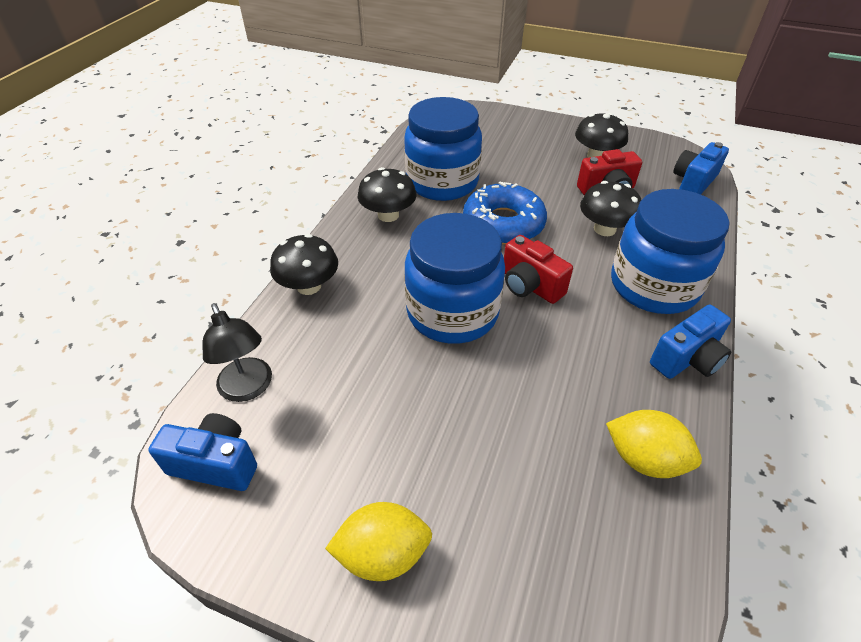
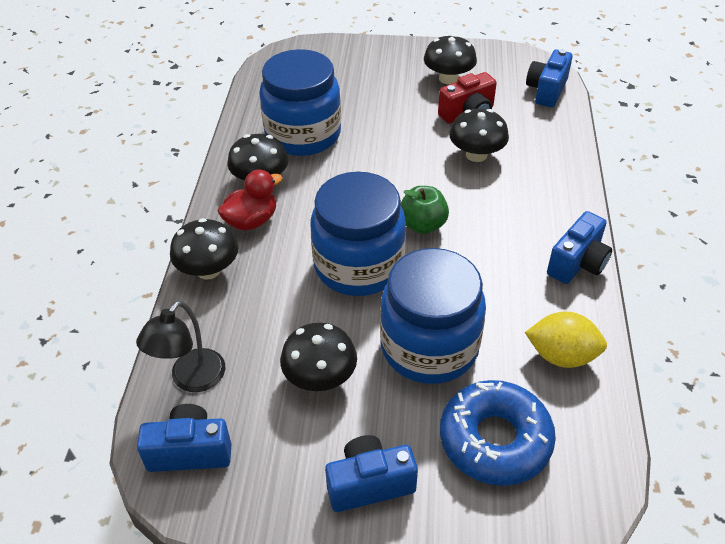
camera: 15 degrees left, 0 degrees up
(248, 388) = (191, 379): black lamp -> black lamp turned 75 degrees clockwise
(366, 249) = (251, 221): none -> red duck
(373, 418) = (320, 377): none -> black mushroom
(383, 554) = (369, 484): yellow lemon -> blue camera
(503, 224) = (378, 168): blue donut -> blue donut (495, 440)
(530, 286) = (422, 225): red camera -> green apple
(653, 286) = (534, 202): blue jar -> blue jar (429, 347)

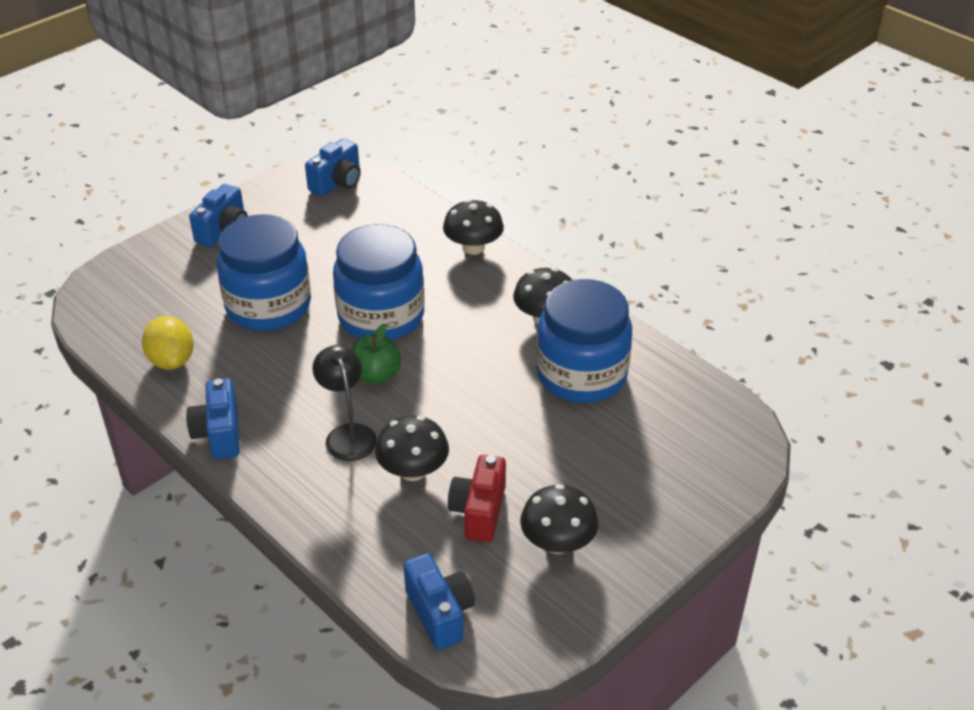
camera: 130 degrees right, 5 degrees down
(191, 379) = (387, 202): black lamp -> black lamp (348, 434)
(251, 221) = (500, 290): red duck -> none
(320, 377) = (315, 249): black mushroom -> none
(495, 440) = (172, 290): blue donut -> none
(561, 356) = (172, 360): yellow lemon -> yellow lemon turned 75 degrees counterclockwise

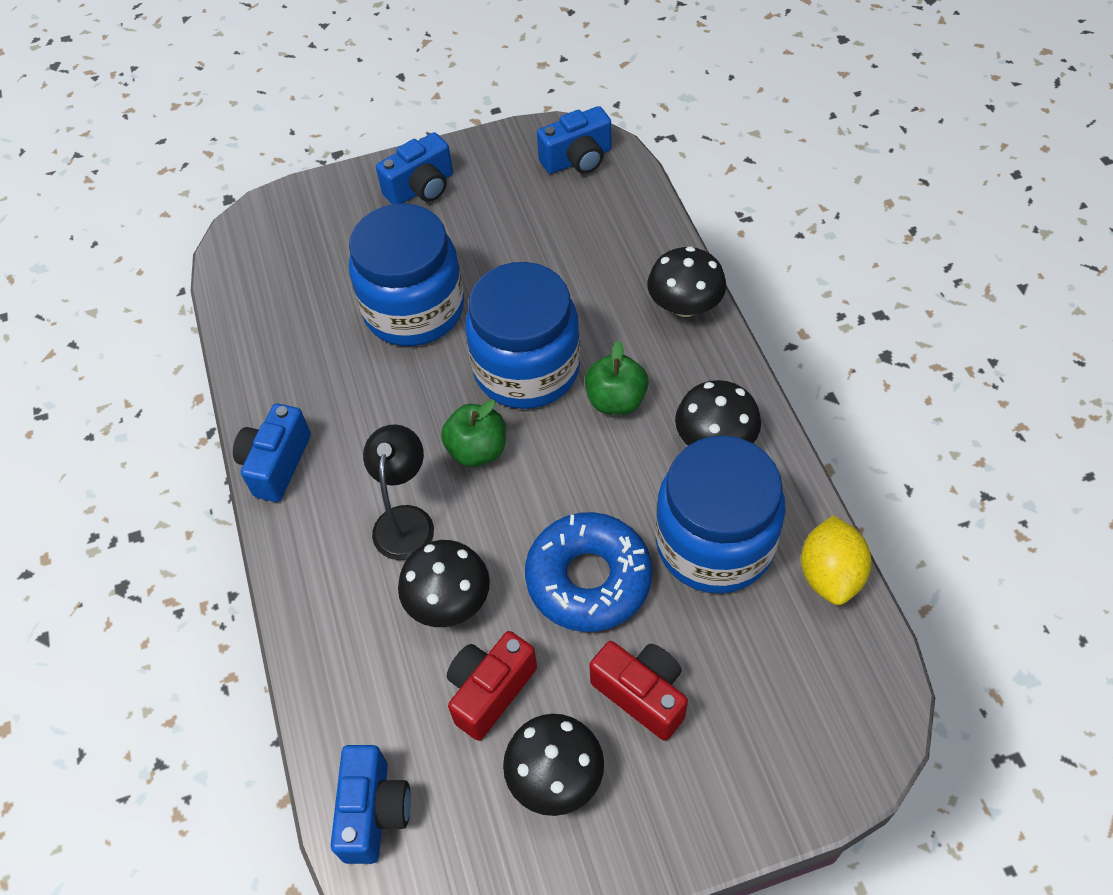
camera: 30 degrees right, 15 degrees up
(172, 360) = (280, 347): yellow lemon -> yellow lemon (830, 574)
(459, 316) = (616, 400): none -> green apple
(507, 423) = (588, 579): none -> blue donut
(587, 475) = (642, 694): none -> red camera

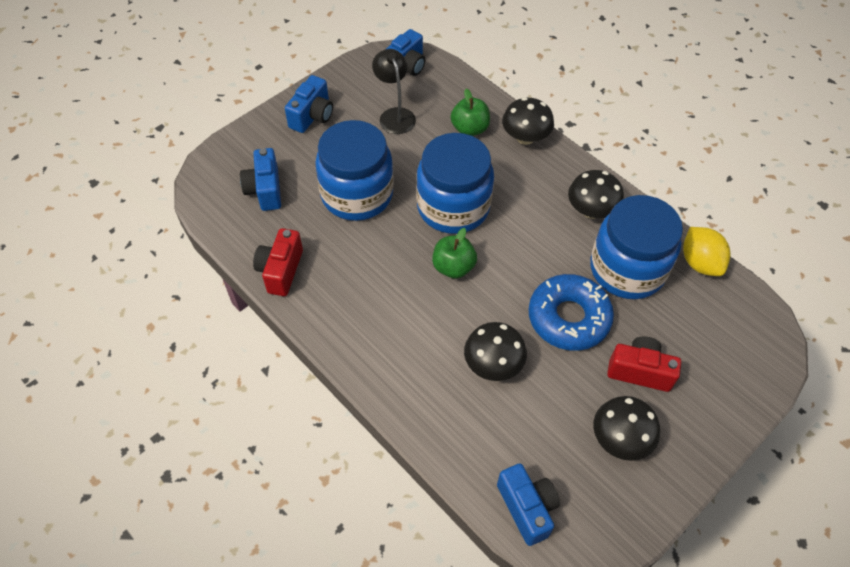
camera: 30 degrees left, 0 degrees up
(276, 464) = (326, 324): blue camera -> blue camera (265, 190)
(405, 520) = (435, 326): black lamp -> black lamp (395, 115)
(490, 691) = (552, 407): red camera -> red camera (281, 271)
(616, 400) = (519, 207): green apple -> green apple (469, 129)

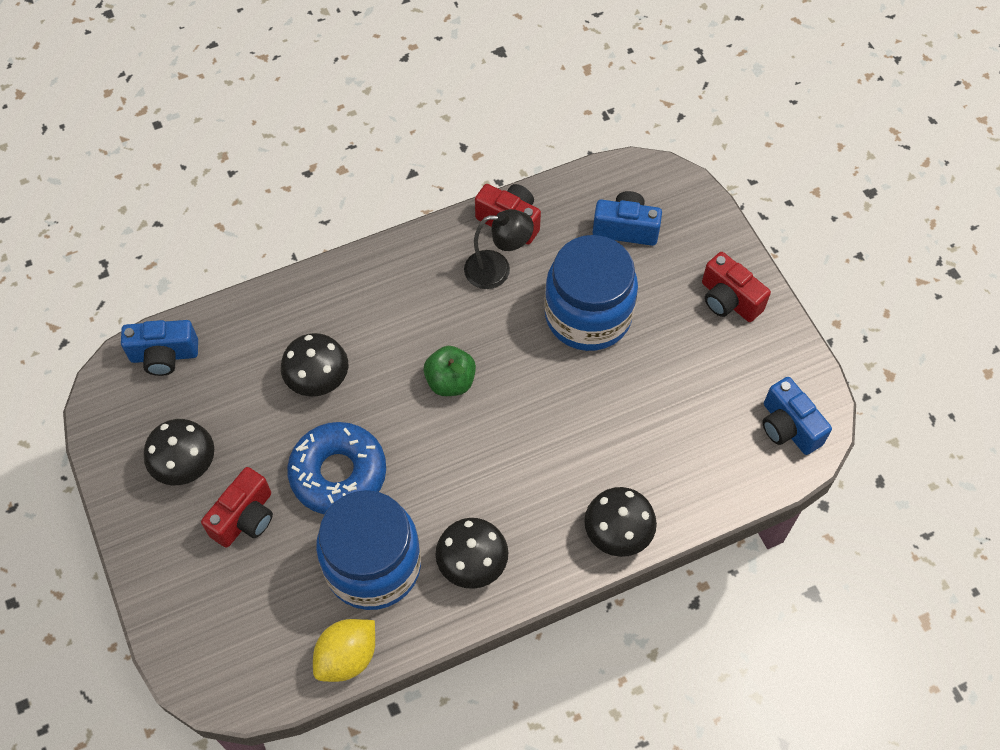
camera: 110 degrees right, 5 degrees up
(312, 116) = (728, 300): blue camera -> red camera
(395, 115) = (704, 390): black lamp -> black lamp (497, 269)
(453, 207) = (534, 409): blue jar -> none
(469, 129) = (653, 470): green apple -> none
(700, 263) = (347, 657): yellow lemon -> yellow lemon turned 45 degrees counterclockwise

